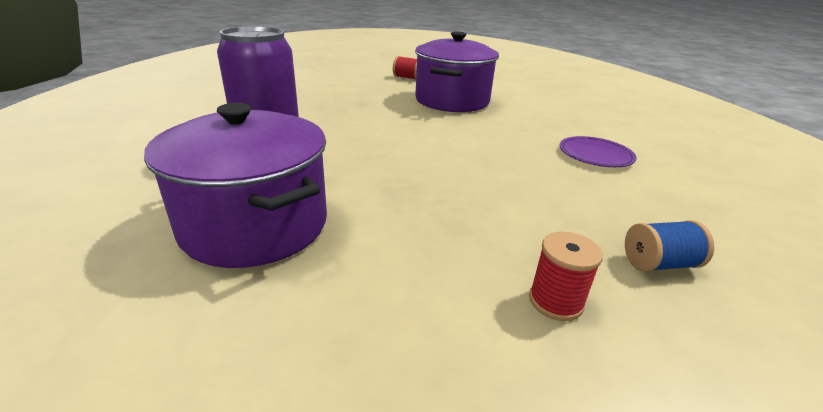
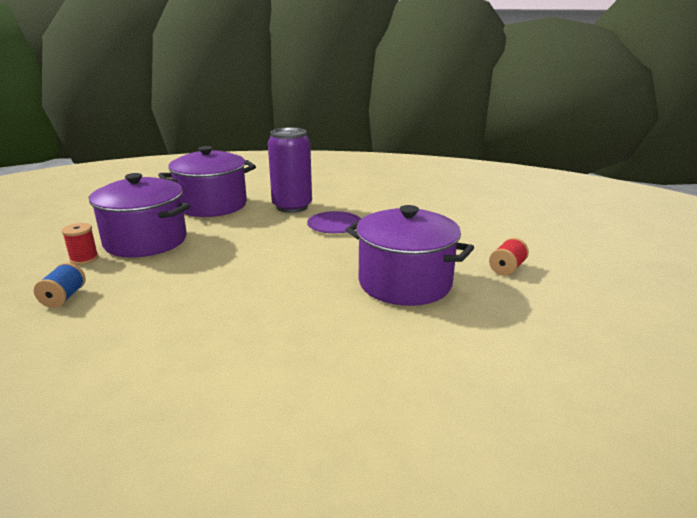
camera: 105 degrees right, 5 degrees down
(447, 253) = (145, 241): none -> purple pot
(595, 155) = (210, 333): purple plate -> purple plate (334, 225)

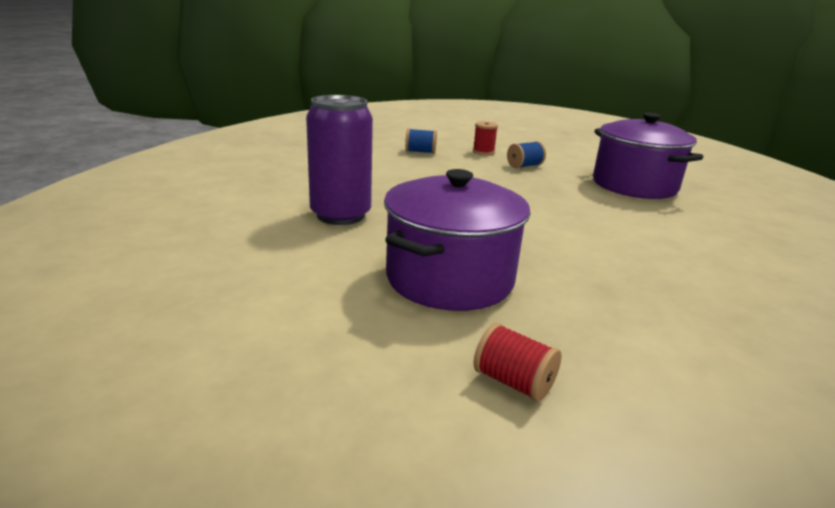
camera: 90 degrees right, 0 degrees up
(145, 241) = (524, 166): purple pot -> blue spool
(292, 206) = (668, 223): purple can -> purple can (340, 215)
(334, 225) = (620, 247): purple plate -> none

